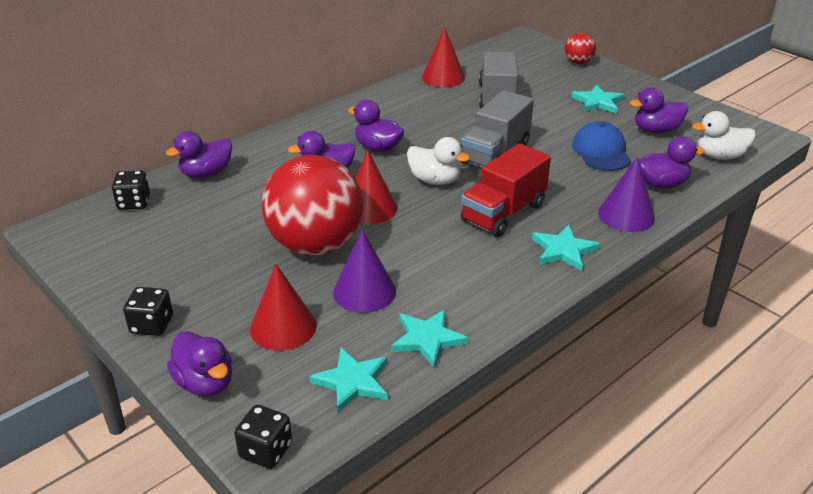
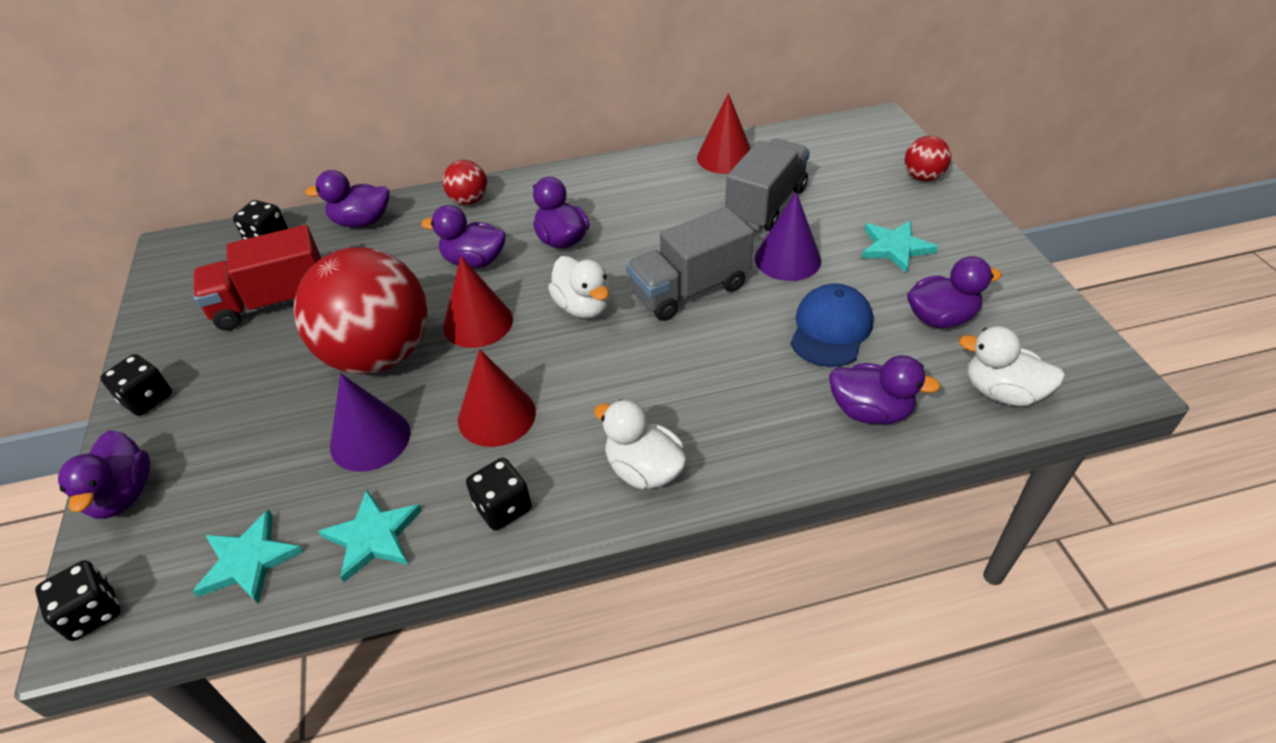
camera: 30 degrees right, 10 degrees up
(281, 141) = (469, 200): none -> red ball
(283, 327) = (252, 453): red cone -> red cone (496, 415)
(497, 296) = (503, 507): none -> black dice
(503, 213) = (620, 384): red truck -> red truck (273, 303)
(563, 250) = (644, 470): turquoise star -> white duck
(626, 215) = (775, 445): purple cone -> purple cone (787, 259)
(656, 130) = (940, 318): purple duck -> purple duck turned 150 degrees clockwise

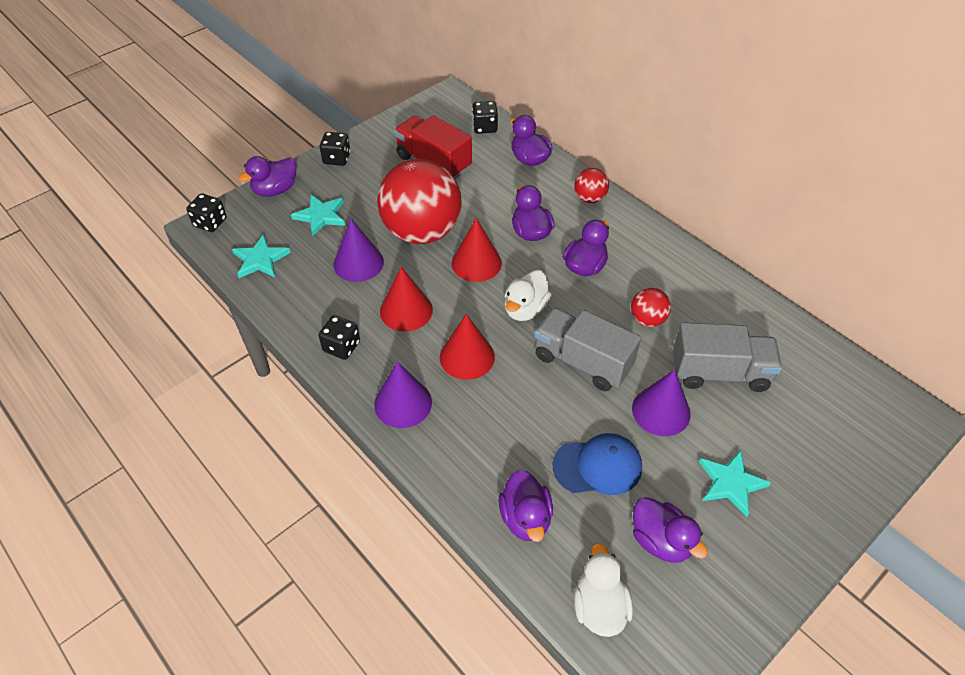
camera: 60 degrees right, 5 degrees up
(373, 537) = (296, 300): turquoise star -> turquoise star (321, 216)
(644, 470) = (403, 403): white duck -> purple cone
(725, 157) = (762, 322): red cone -> red cone (467, 357)
(922, 177) = (855, 478): red ball -> red ball (647, 319)

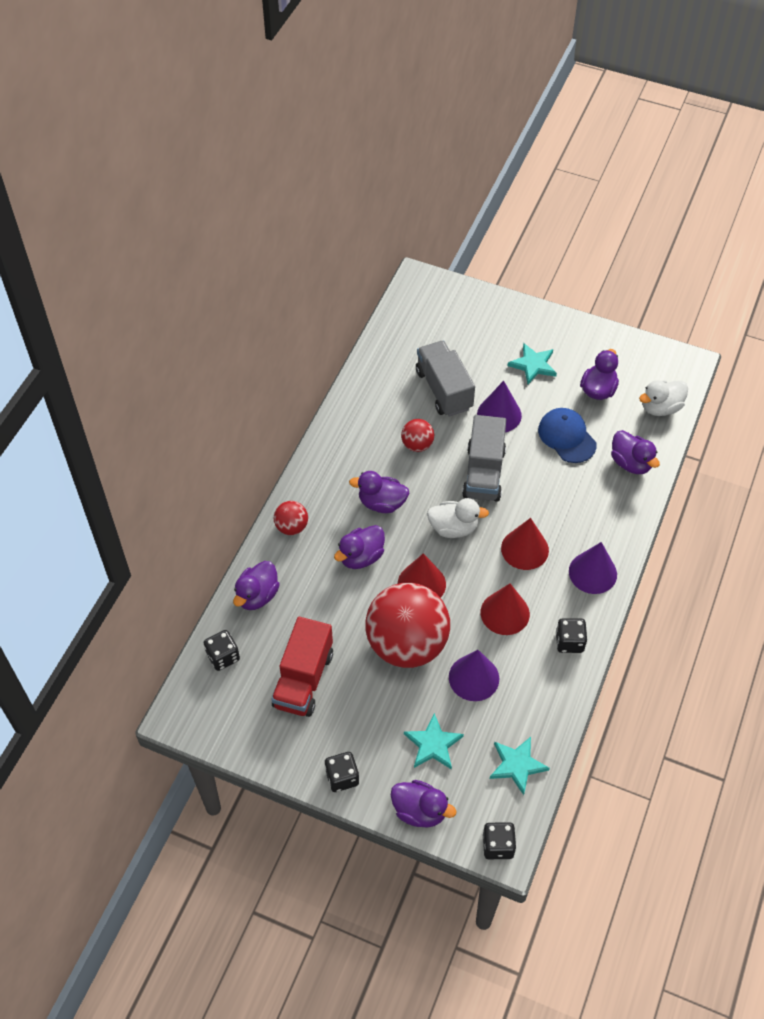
camera: 115 degrees left, 5 degrees up
(525, 518) = (631, 463): purple duck -> purple duck turned 90 degrees clockwise

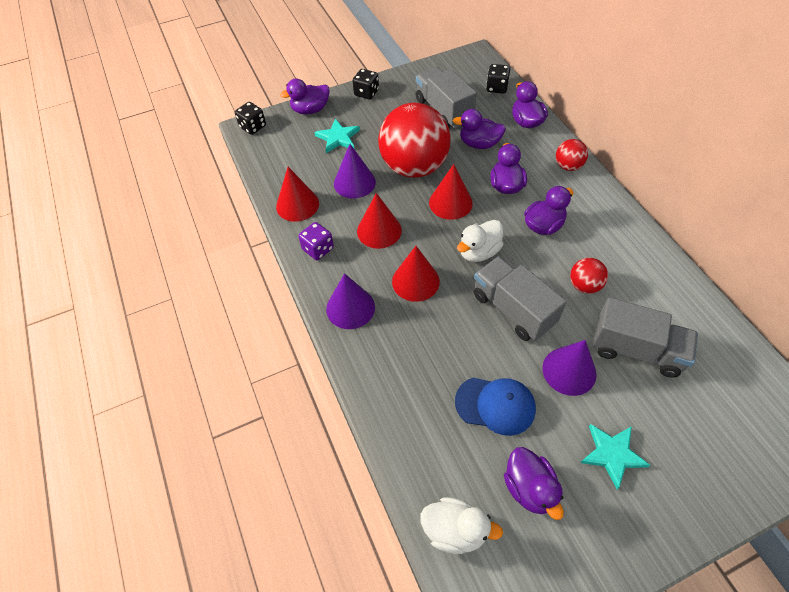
camera: 135 degrees right, 0 degrees up
(303, 679) = (443, 110): red truck -> grey truck
(517, 765) = (280, 164): turquoise star -> none
(545, 702) = (297, 205): none -> red cone
(569, 642) = (318, 249): black dice -> purple dice
(631, 463) = (418, 433): purple duck -> purple duck (479, 144)
(660, 408) = (455, 530): white duck -> white duck turned 90 degrees clockwise

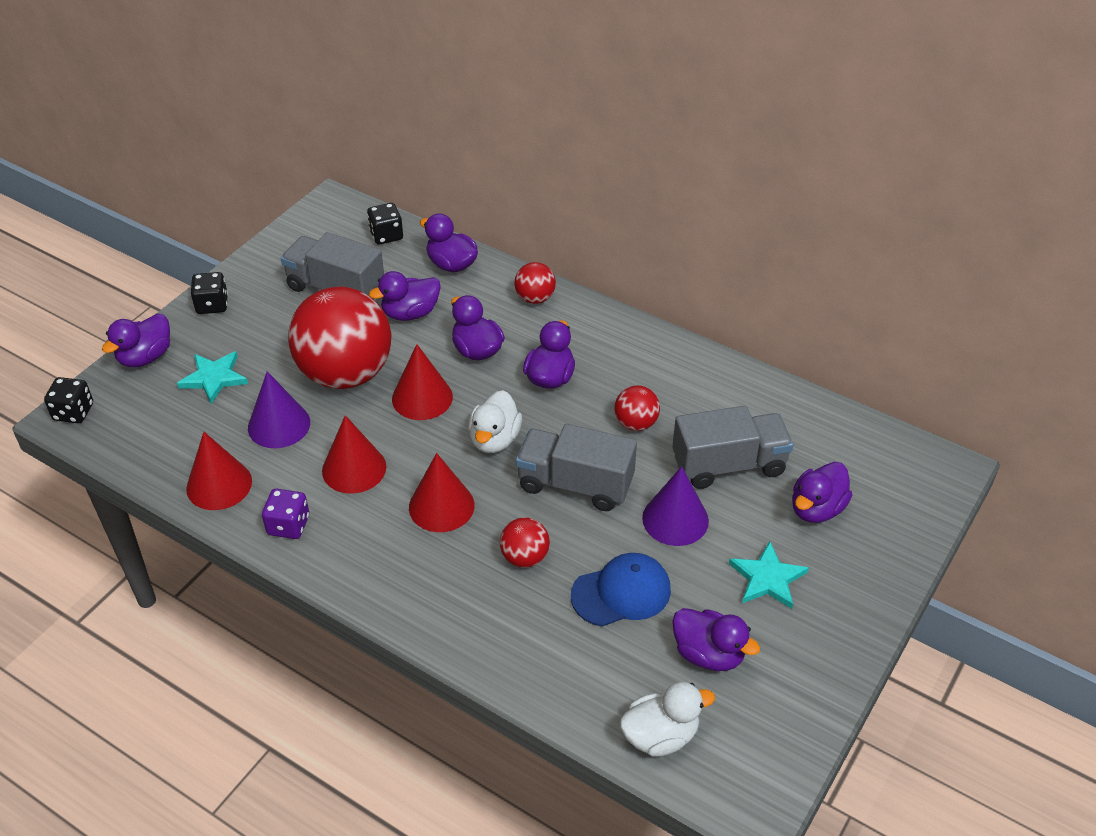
camera: 35 degrees left, 10 degrees down
(350, 308) = (381, 573): purple cone -> none
(446, 344) = (525, 557): none -> red ball
(687, 419) = (816, 509): none -> purple duck

